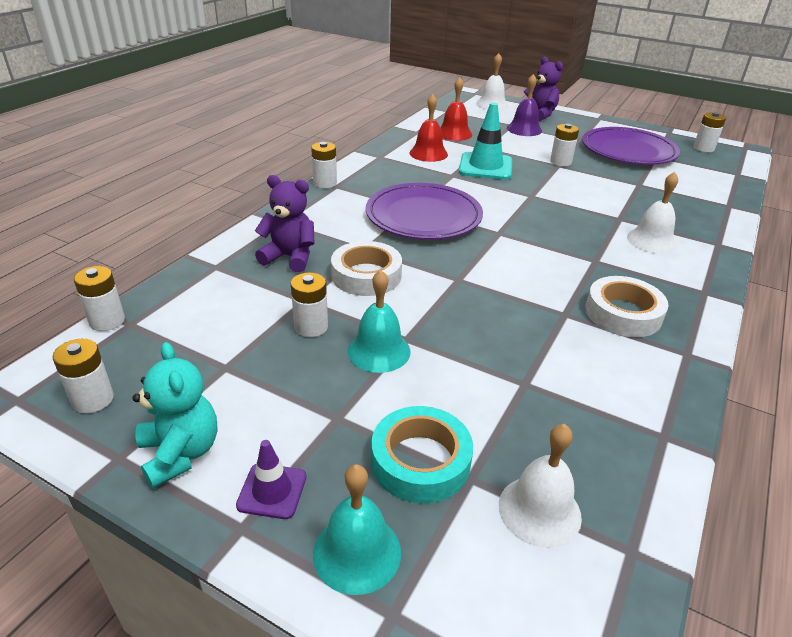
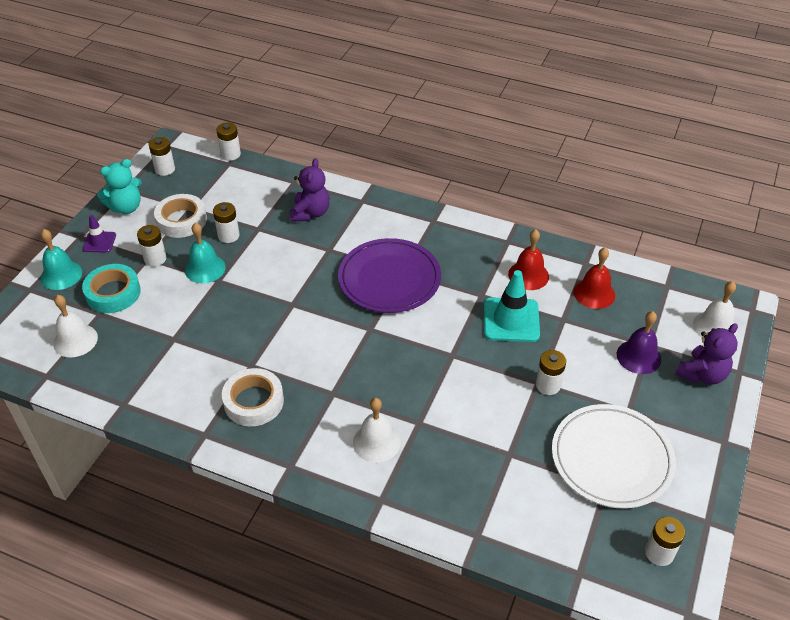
camera: 85 degrees right, 10 degrees up
(325, 183) = (436, 213): white battery -> white battery (155, 259)
(366, 275) = (291, 254): white tape -> white tape (181, 220)
(628, 151) = (611, 458): purple plate -> white plate

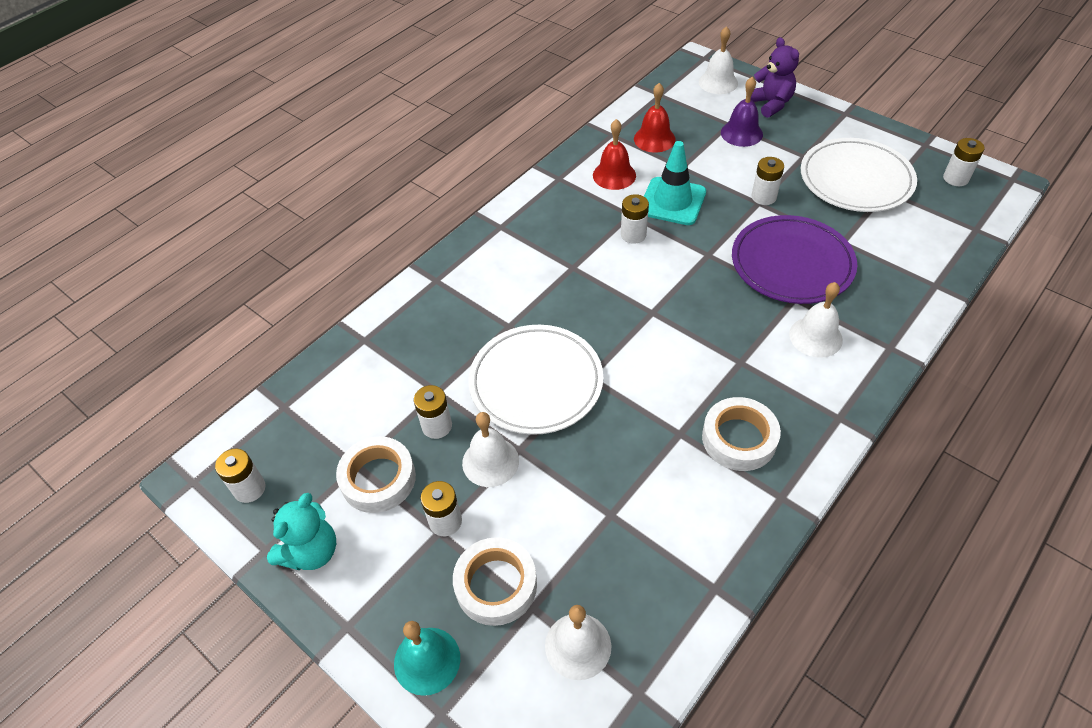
camera: 70 degrees left, 5 degrees up
(99, 242) = (374, 597): purple traffic cone -> none
(113, 293) = (496, 585): turquoise tape -> white tape
(126, 207) = (311, 551): turquoise teddy bear -> turquoise teddy bear turned 45 degrees clockwise
(205, 268) = (490, 461): turquoise bell -> white bell
(230, 154) = (265, 401): white battery -> white battery (633, 235)
(279, 276) = (536, 382): none -> white plate
(310, 213) = (434, 332): purple teddy bear -> none
(389, 279) = (580, 281): purple plate -> purple plate (792, 263)

